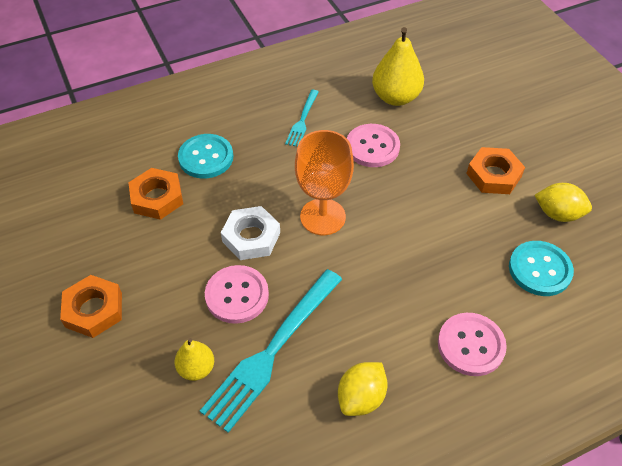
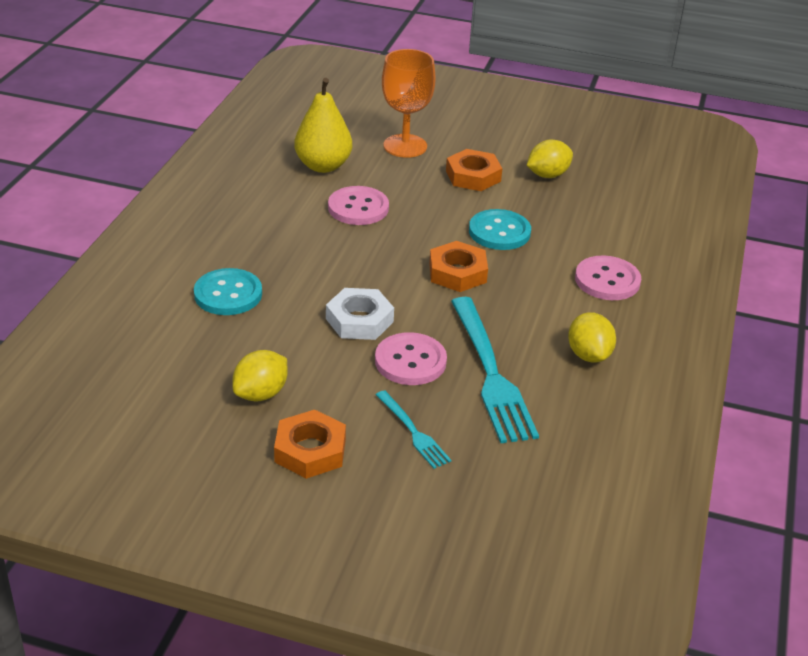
camera: 50 degrees left, 15 degrees down
(125, 245) = (261, 394): none -> yellow lemon
(157, 198) = (232, 346): orange nut -> orange nut (457, 272)
(196, 368) = (455, 422): yellow pear -> none
(302, 121) = (271, 222): turquoise fork -> turquoise fork (414, 432)
(322, 217) = (393, 273): orange goblet -> orange goblet (405, 146)
(539, 269) = (584, 213): turquoise button -> turquoise button (499, 232)

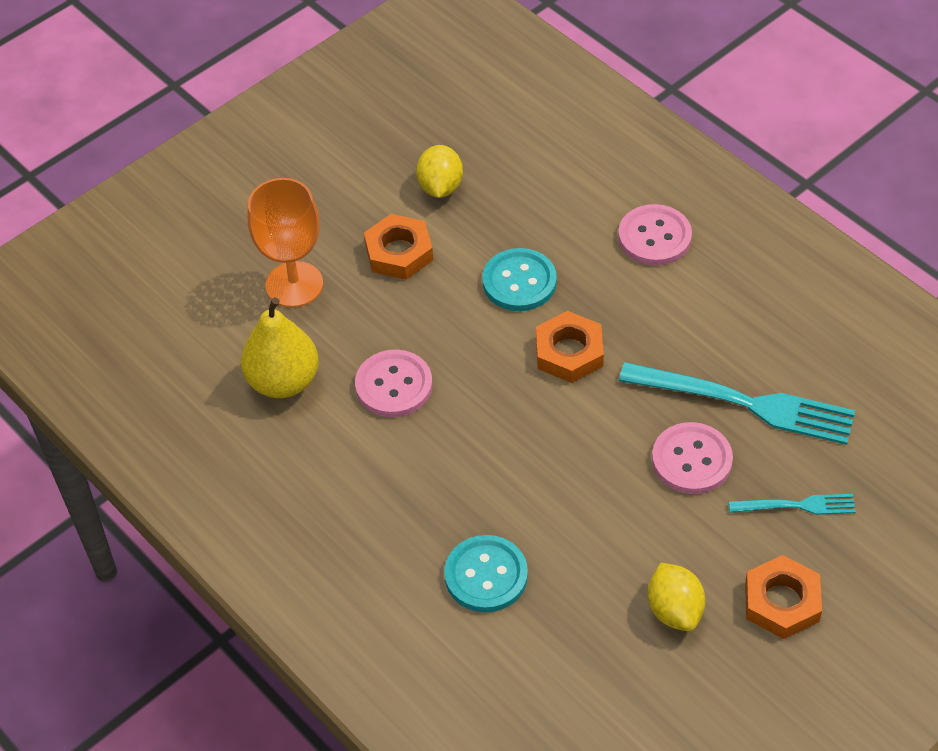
camera: 55 degrees left, 15 degrees up
(359, 320) = (601, 474): white nut -> none
(588, 355) = (759, 313): yellow lemon -> none

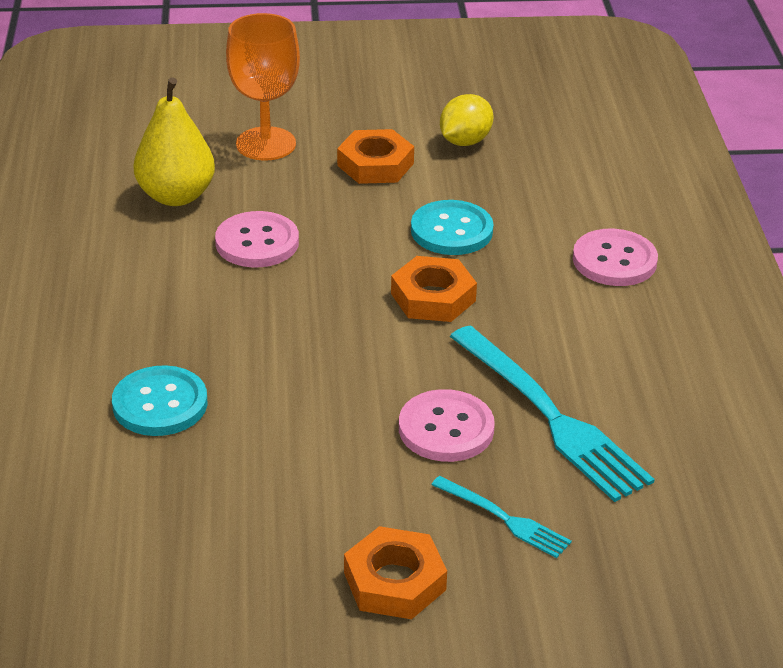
camera: 35 degrees right, 15 degrees down
(674, 610) = (287, 526): yellow lemon -> none

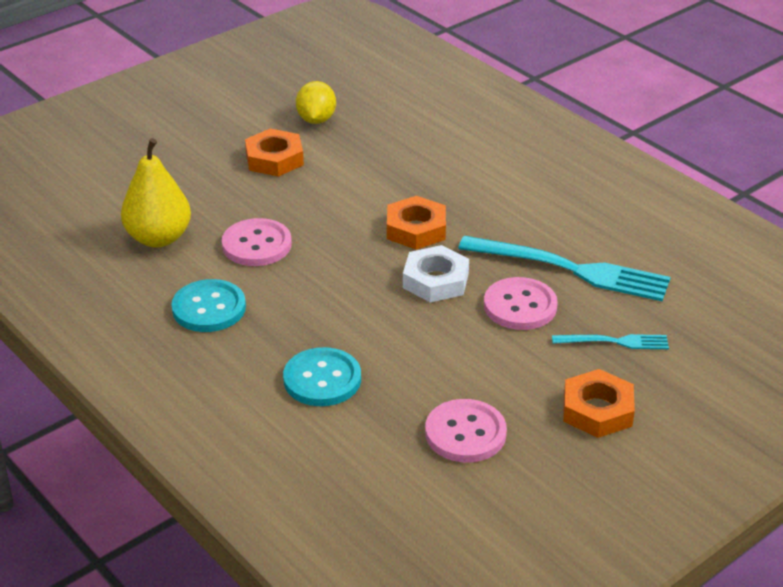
camera: 35 degrees left, 0 degrees up
(266, 144) = (180, 176): orange goblet -> none
(389, 359) = (435, 280): none -> white nut
(451, 231) = (377, 182): turquoise button -> turquoise button (209, 308)
(614, 260) = (498, 158): pink button -> pink button (465, 433)

